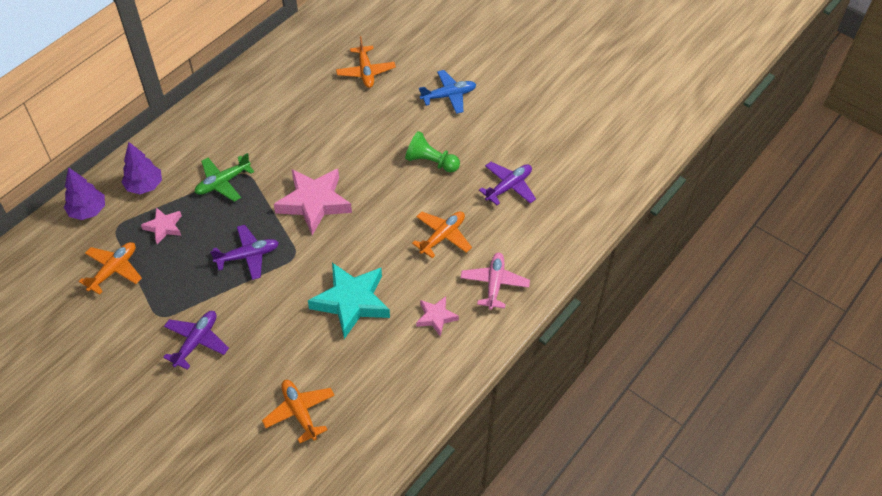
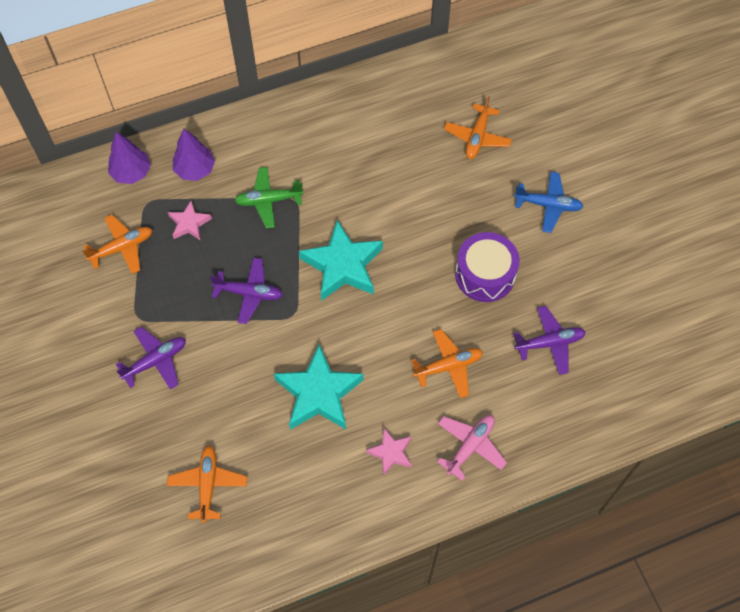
camera: 30 degrees right, 10 degrees up
(314, 203) = (343, 265): pink star -> turquoise star
(431, 162) = (485, 274): green pawn -> purple drum

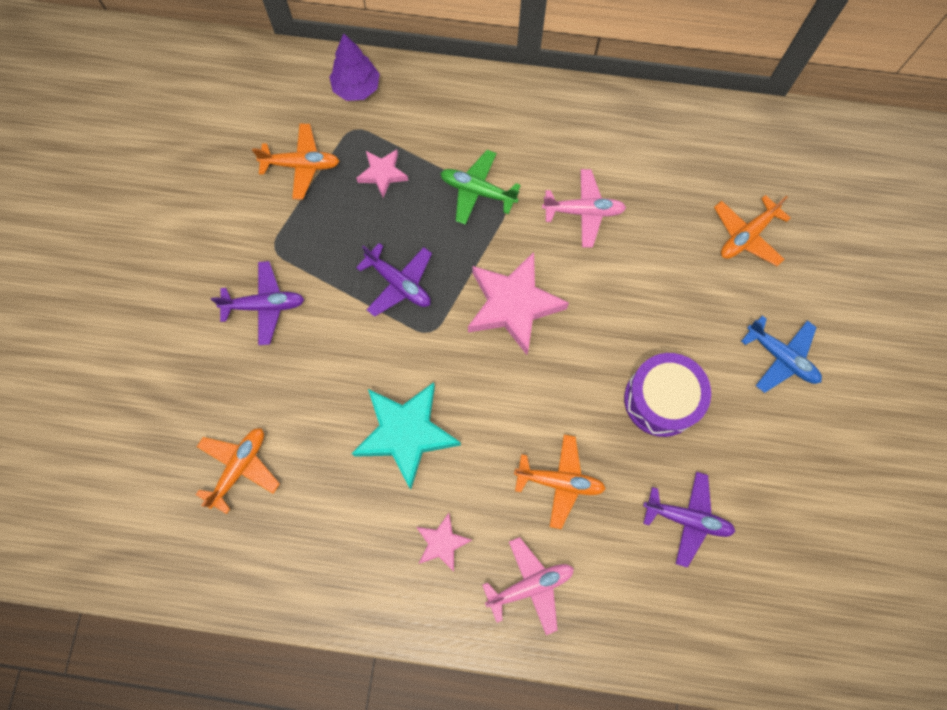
camera: 30 degrees right, 10 degrees up
(195, 170) = (422, 117): purple tree -> none
(343, 265) = (513, 305): turquoise star -> pink star
(354, 177) = (583, 211): none -> pink plane

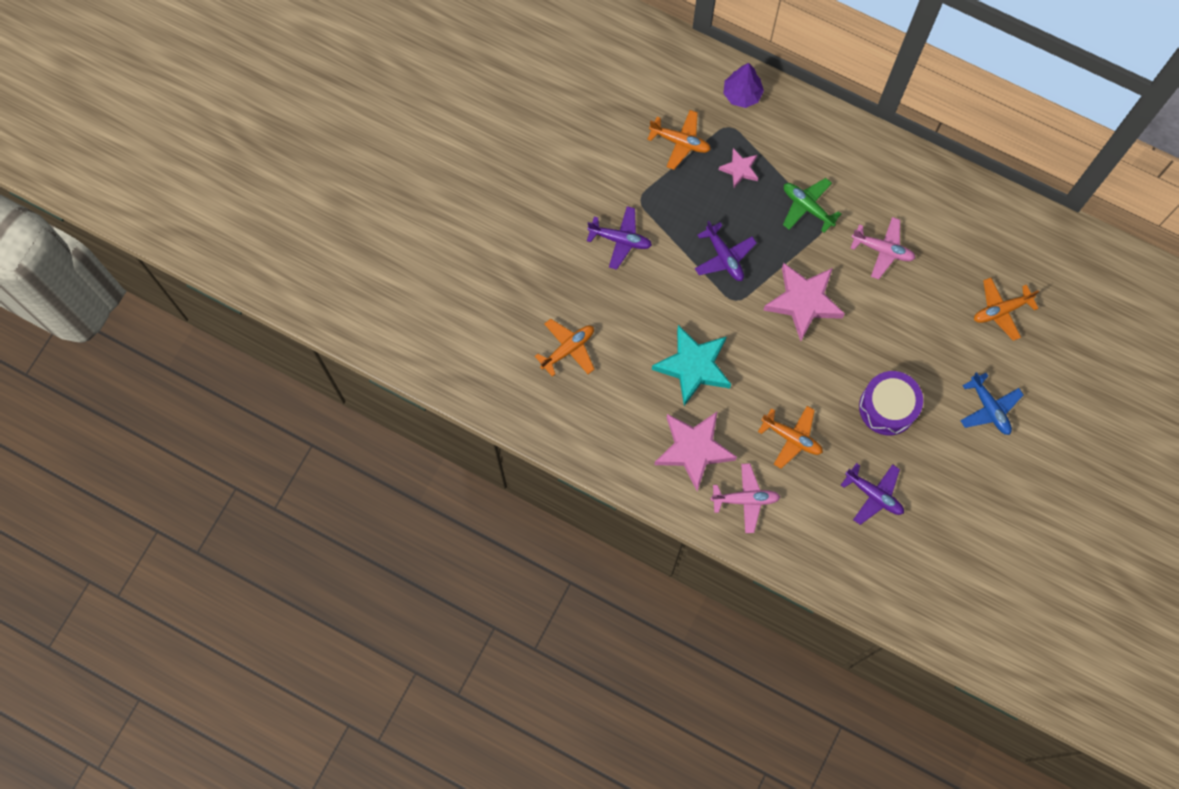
camera: 20 degrees right, 0 degrees up
(442, 543) = (694, 449): pink star -> pink star, size x1.92

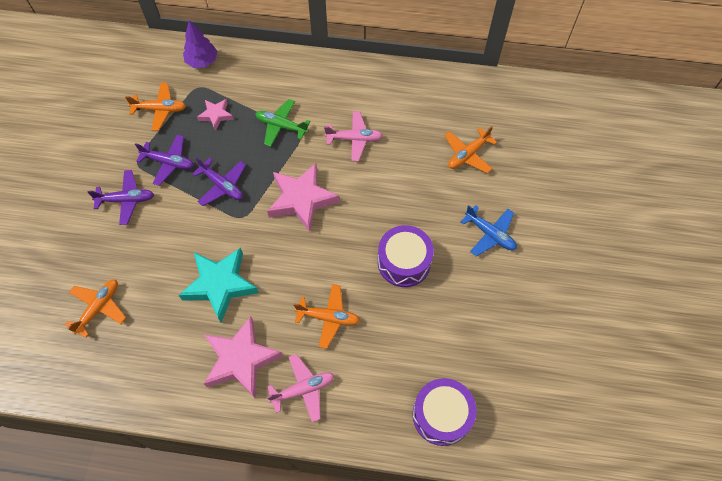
camera: 20 degrees left, 10 degrees down
(870, 570) = (441, 415): none -> purple drum
(874, 495) = (419, 343): purple plane -> purple plane (169, 162)

